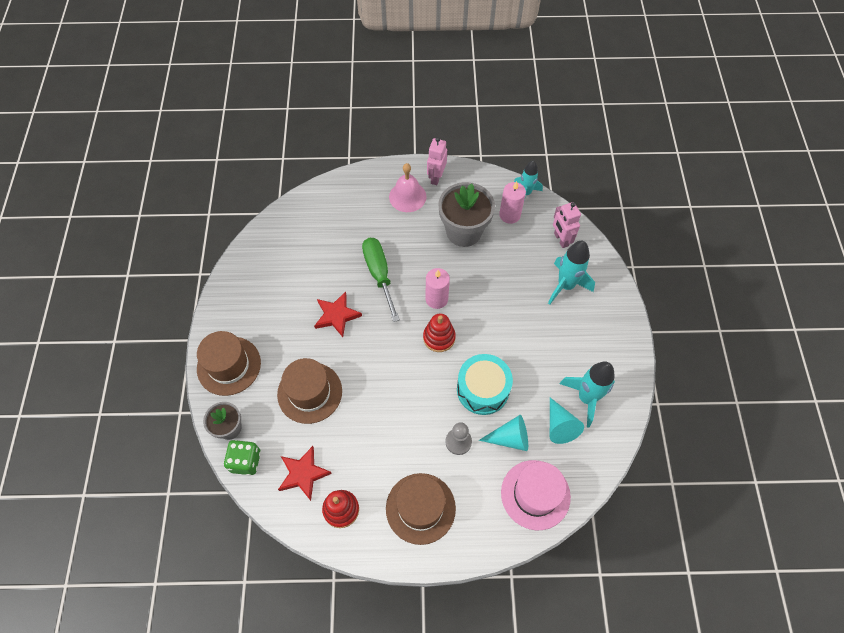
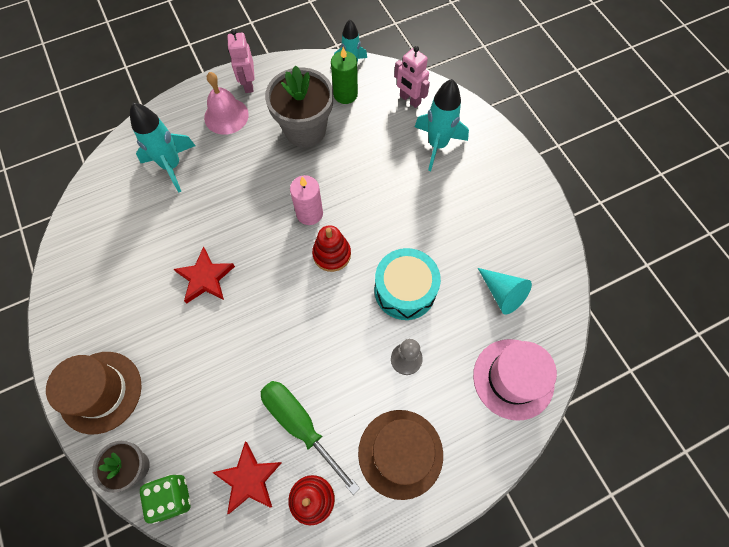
camera: 25 degrees left, 5 degrees up
(309, 392) = (213, 380): brown hat -> none
(379, 274) = (233, 212): green screwdriver -> green screwdriver (300, 424)
(509, 215) = (345, 94): pink candle -> green candle
(510, 438) = (458, 330): turquoise cone -> none
(586, 398) = (514, 252): turquoise rocket -> turquoise rocket (172, 166)

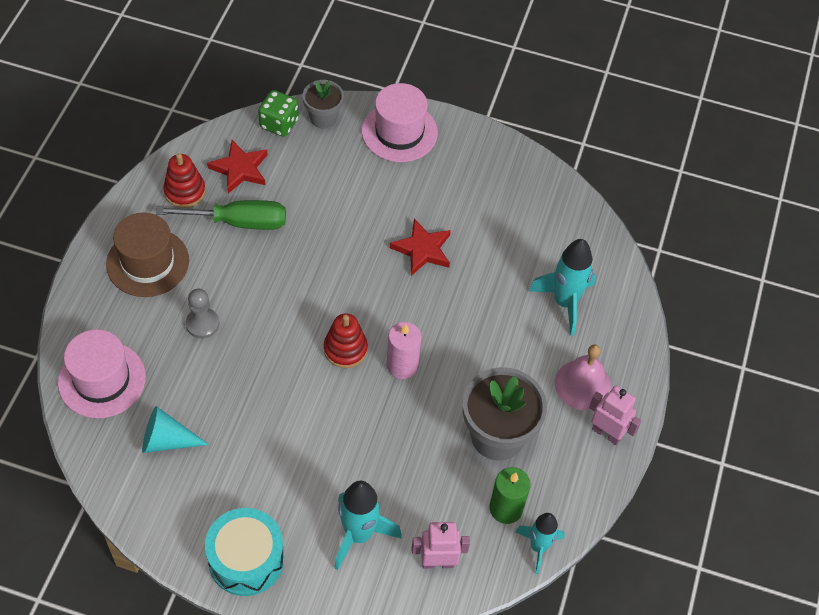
camera: 130 degrees right, 10 degrees down
(100, 392) = (399, 132): brown hat -> pink hat
(405, 290) = (254, 373): turquoise drum -> turquoise drum (246, 559)

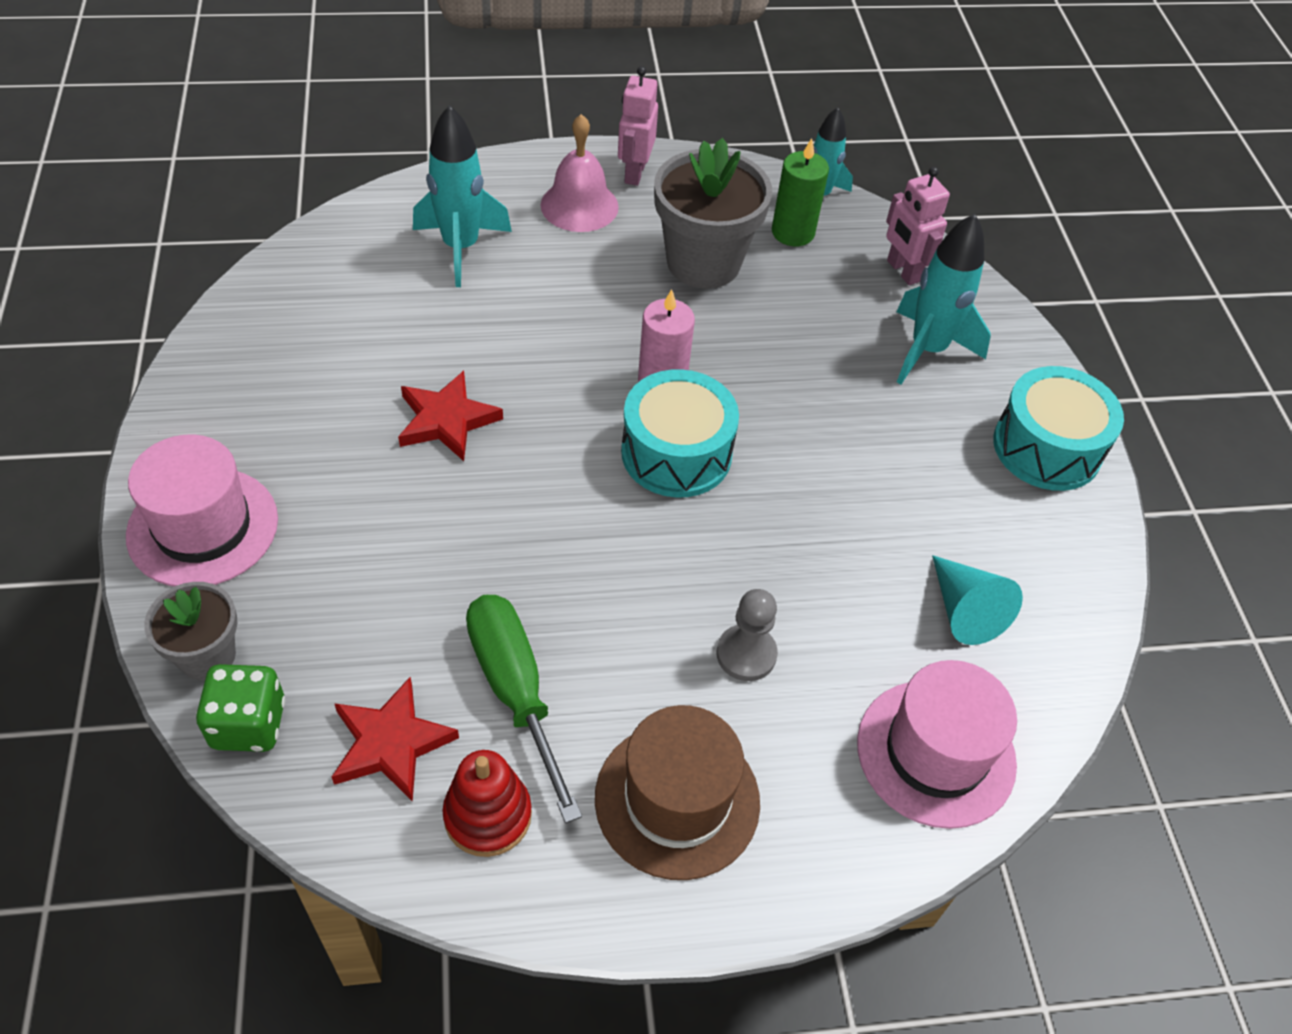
camera: 115 degrees left, 5 degrees down
(345, 349) = (676, 453): red stacking toy -> turquoise drum

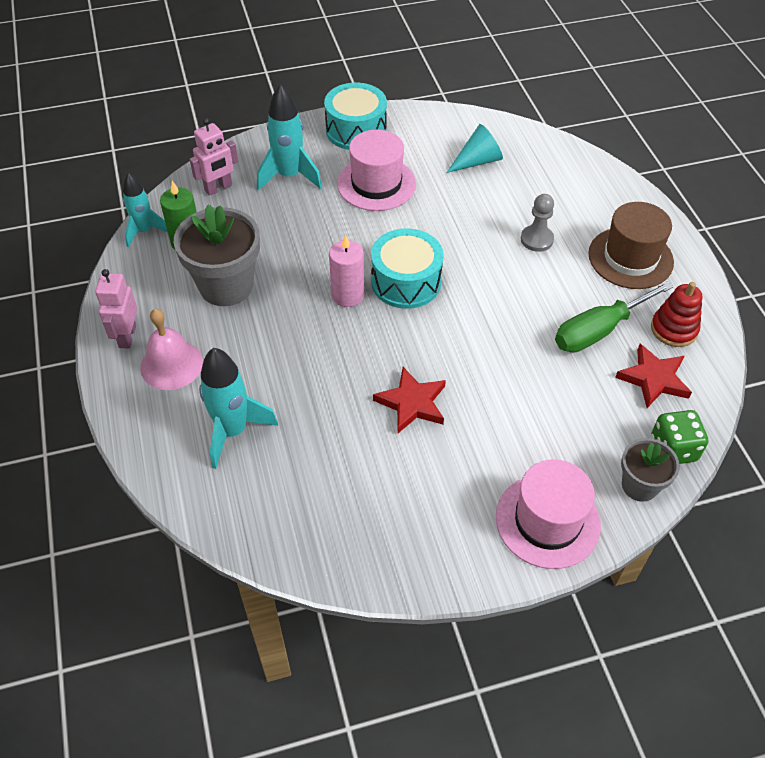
camera: 95 degrees left, 0 degrees up
(634, 173) = (127, 336): pink robot -> pink robot turned 90 degrees clockwise
(936, 753) = (564, 170): pink hat -> pink hat (376, 184)

